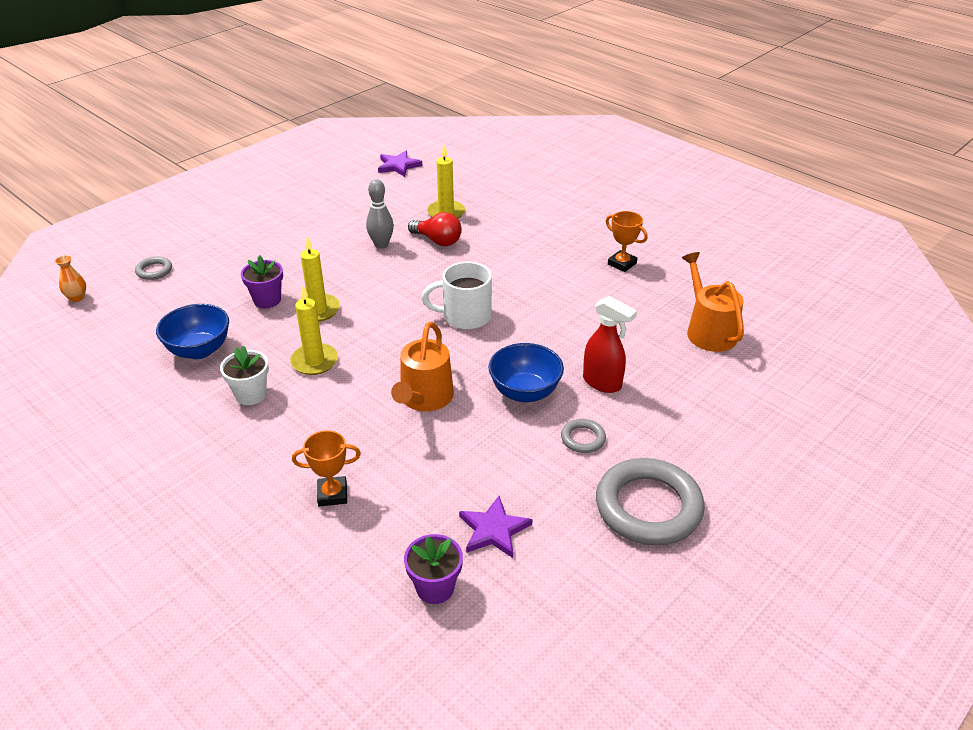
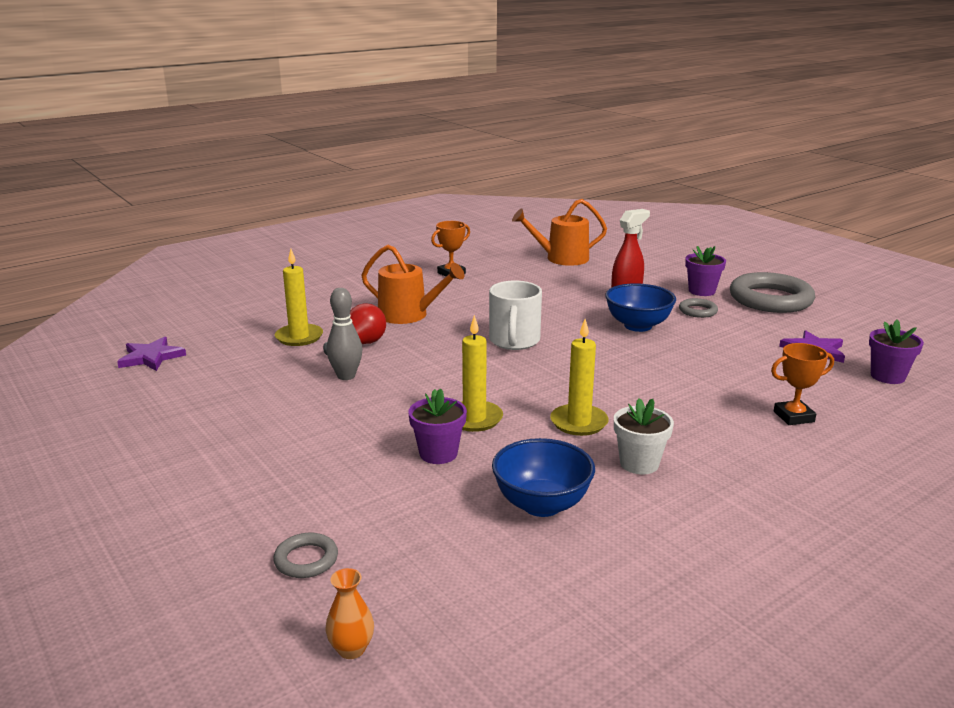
camera: 80 degrees left, 15 degrees down
(332, 494) = (793, 417): orange trophy -> orange trophy turned 75 degrees clockwise
(424, 398) = (646, 367): orange watering can -> orange watering can (408, 315)
(651, 444) = (701, 291): none -> purple flower pot

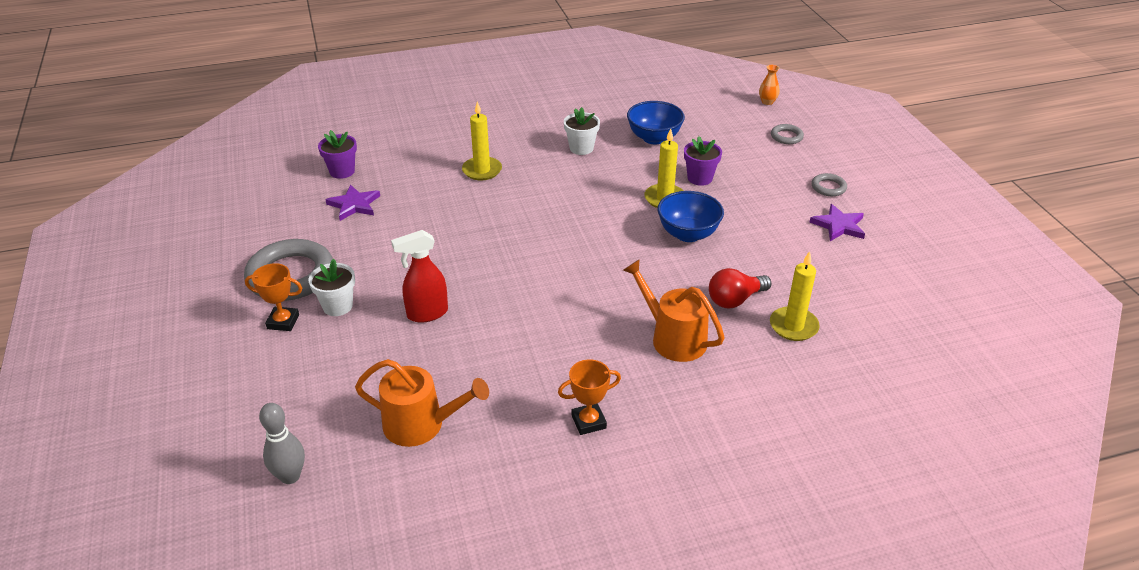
camera: 160 degrees left, 15 degrees up
(151, 357) = (938, 327): purple star -> purple star (839, 225)
(346, 376) = (752, 261): grey bowling pin -> grey bowling pin (290, 476)
(514, 341) = (588, 272): white mug -> none
(579, 422) = (595, 181): yellow candle -> yellow candle (482, 170)
(638, 326) = (460, 267): blue bowl -> blue bowl (688, 234)
(698, 311) = (382, 274): grey ring -> grey ring (828, 187)
(701, 291) = (337, 306): purple flower pot -> white flower pot
(793, 417) = (452, 157): orange trophy -> orange trophy (283, 322)

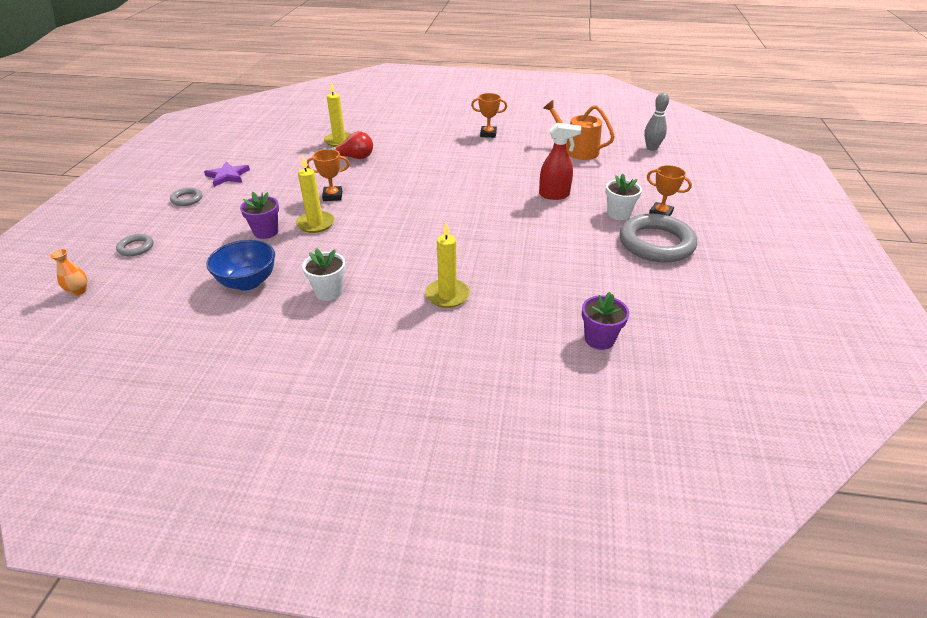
camera: 155 degrees left, 0 degrees up
(354, 205) = (592, 293): purple star -> none
(673, 338) = (411, 151): orange watering can -> none
(688, 234) = (332, 196): blue bowl -> orange trophy

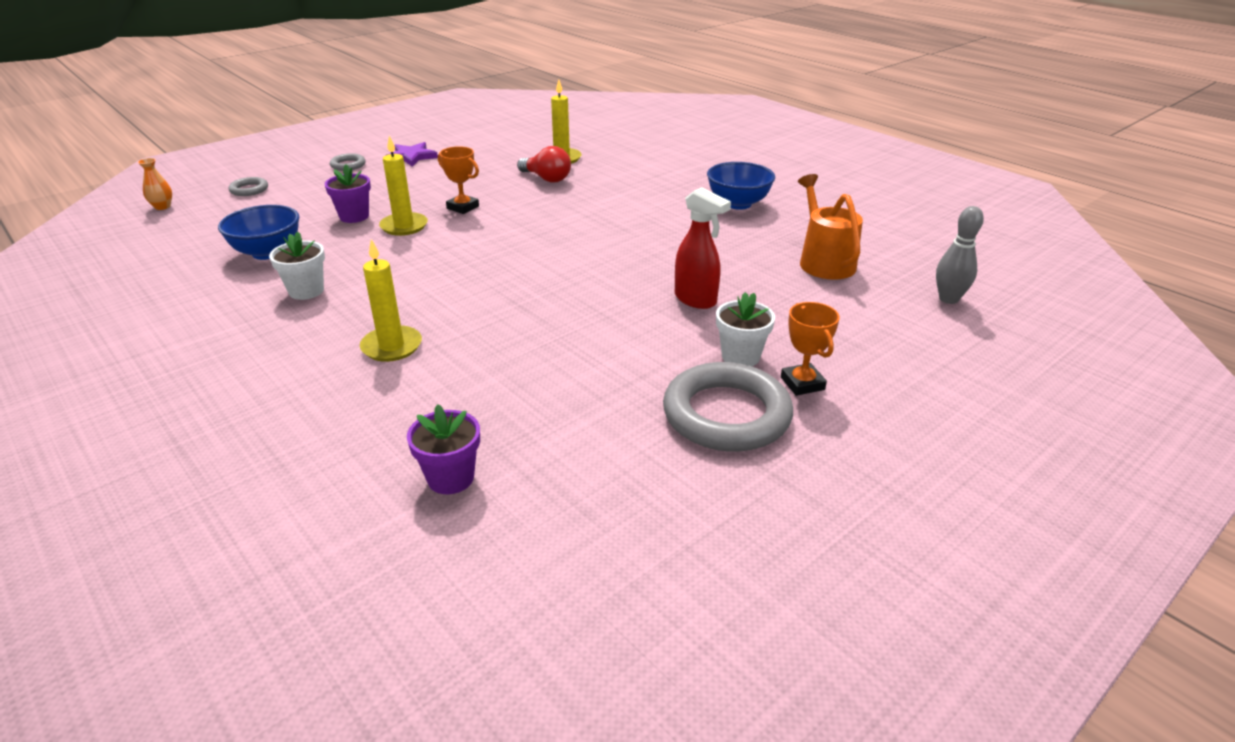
camera: 40 degrees right, 5 degrees down
(488, 134) = (738, 204): orange trophy -> blue bowl

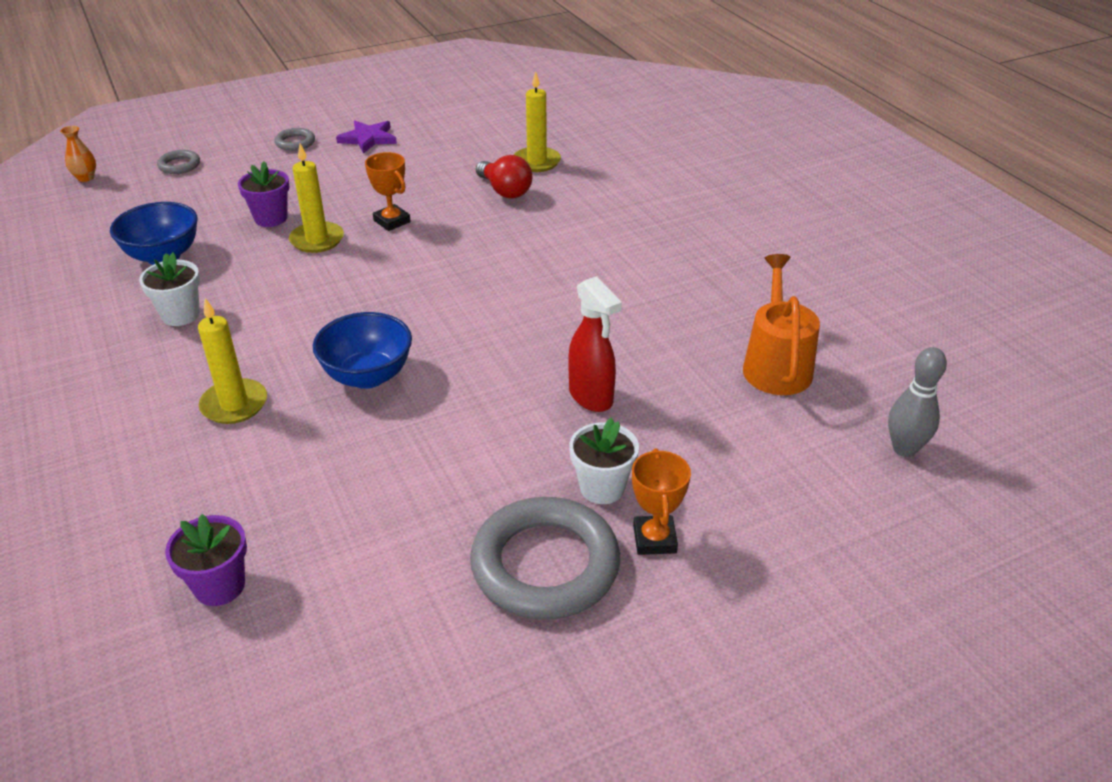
camera: 15 degrees right, 5 degrees up
(738, 204) = (715, 260): blue bowl -> blue bowl (367, 376)

